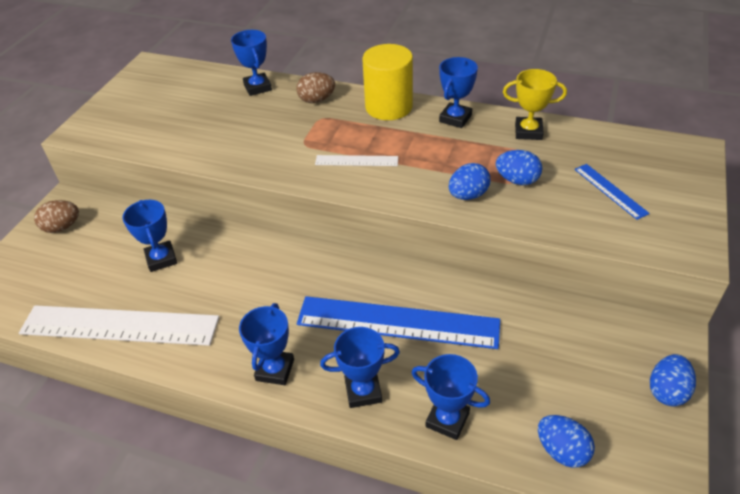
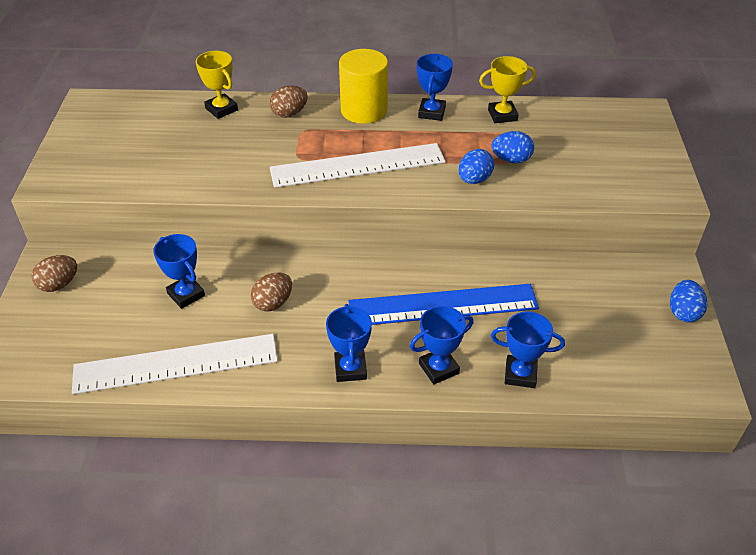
camera: 20 degrees left, 0 degrees up
(234, 284) = (273, 303): none -> brown egg
(257, 87) = (221, 109): blue trophy -> yellow trophy
(356, 160) = (357, 165): white ruler -> white ruler, size x2.15
(562, 451) = (621, 376): blue egg -> none
(610, 191) = (592, 156): blue ruler -> none

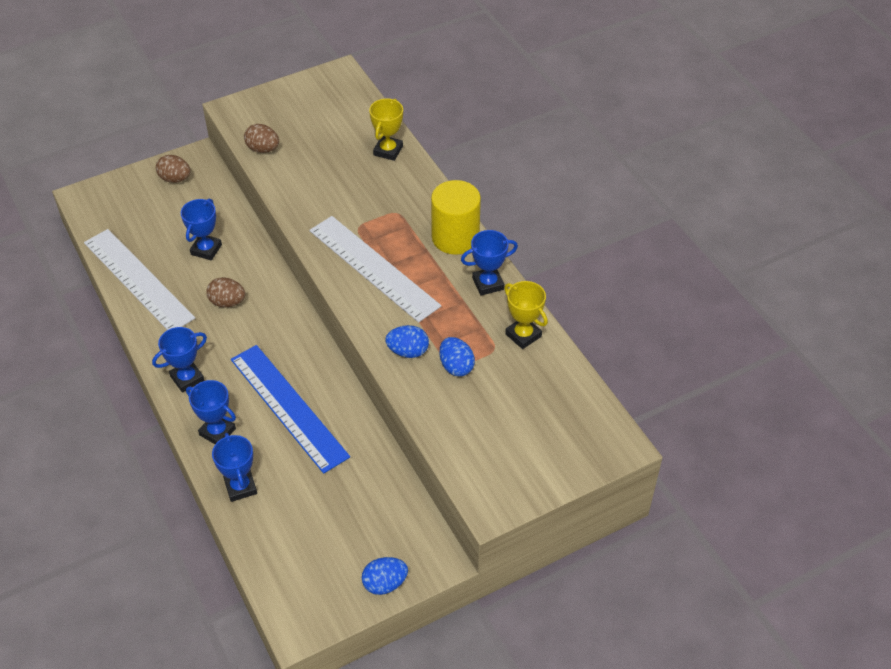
camera: 60 degrees right, 5 degrees up
(289, 113) = (414, 193): brown egg -> brown egg (263, 149)

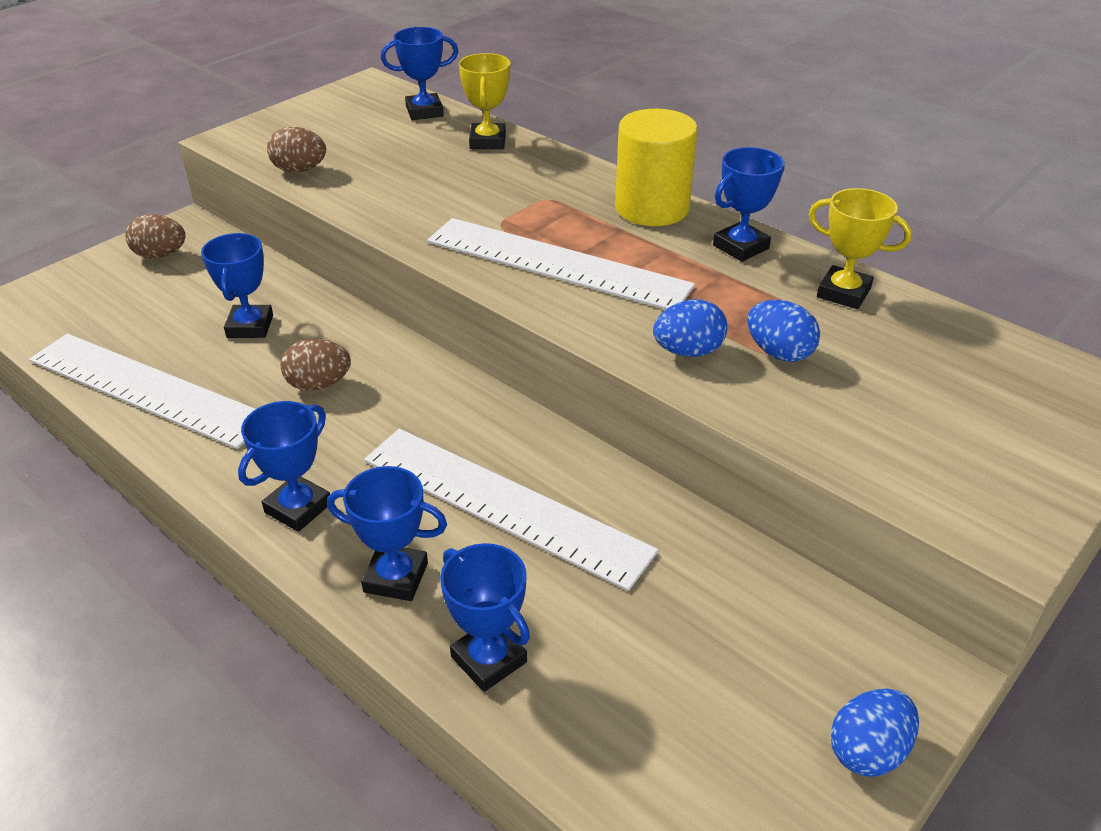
camera: 20 degrees left, 10 degrees down
(289, 407) = (505, 504): blue ruler -> white ruler
(362, 111) = (424, 111): none -> blue trophy

